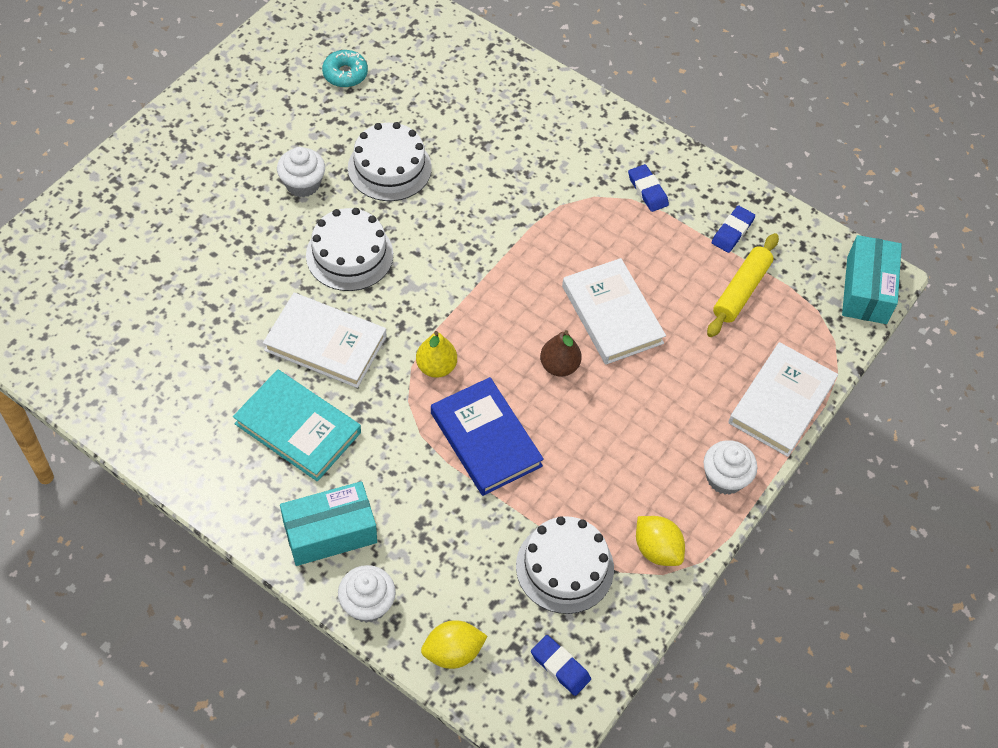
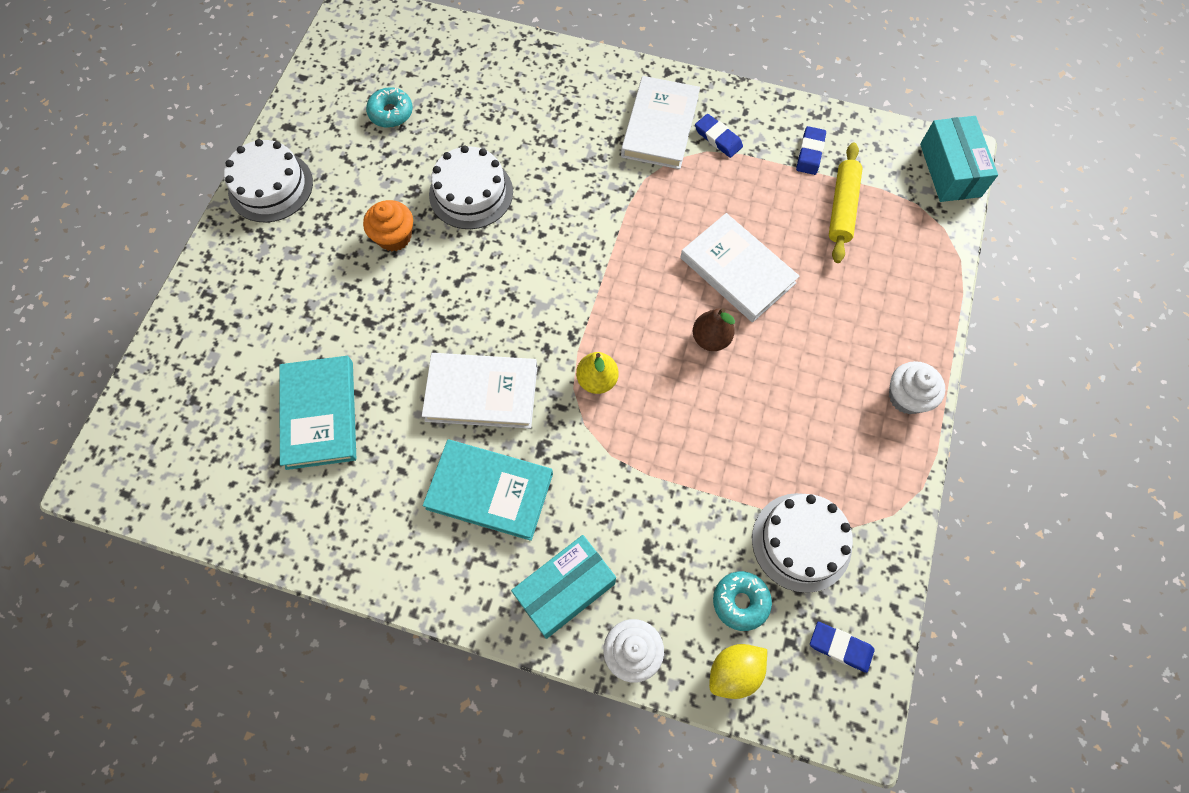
camera: 15 degrees left, 10 degrees up
(174, 314) = (320, 414): none -> turquoise book
(303, 184) = (394, 236): white cupcake -> orange cupcake
(349, 255) = (468, 294): white cake -> white cake (270, 186)
(485, 597) = (740, 602): none -> turquoise donut
(486, 439) = (674, 437): blue book -> none
(657, 549) = (877, 492): yellow lemon -> none
(781, 402) = (924, 304): white book -> white book (660, 126)

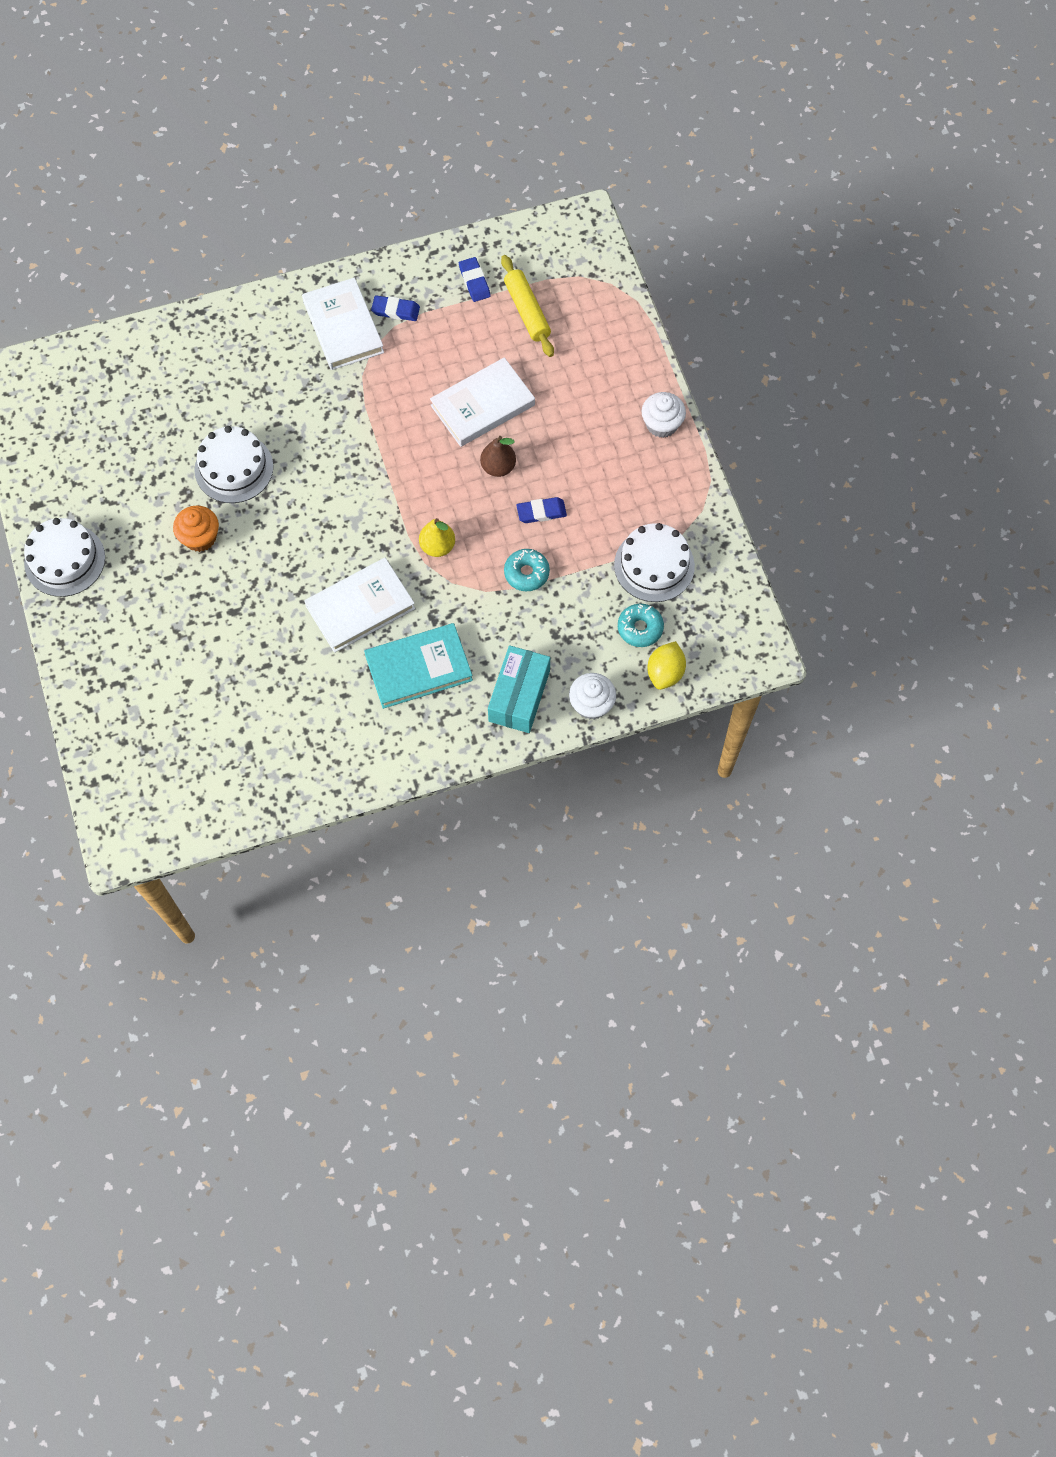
camera: 35 degrees left, 0 degrees up
(320, 414) = (252, 696): turquoise book -> none
(391, 113) = (114, 443): turquoise donut -> turquoise donut (526, 573)
(737, 270) = (482, 405): white book -> white book turned 45 degrees counterclockwise
(840, 647) = (722, 614): blue eraser -> blue eraser (541, 512)
(950, 170) = (587, 235): turquoise box -> none

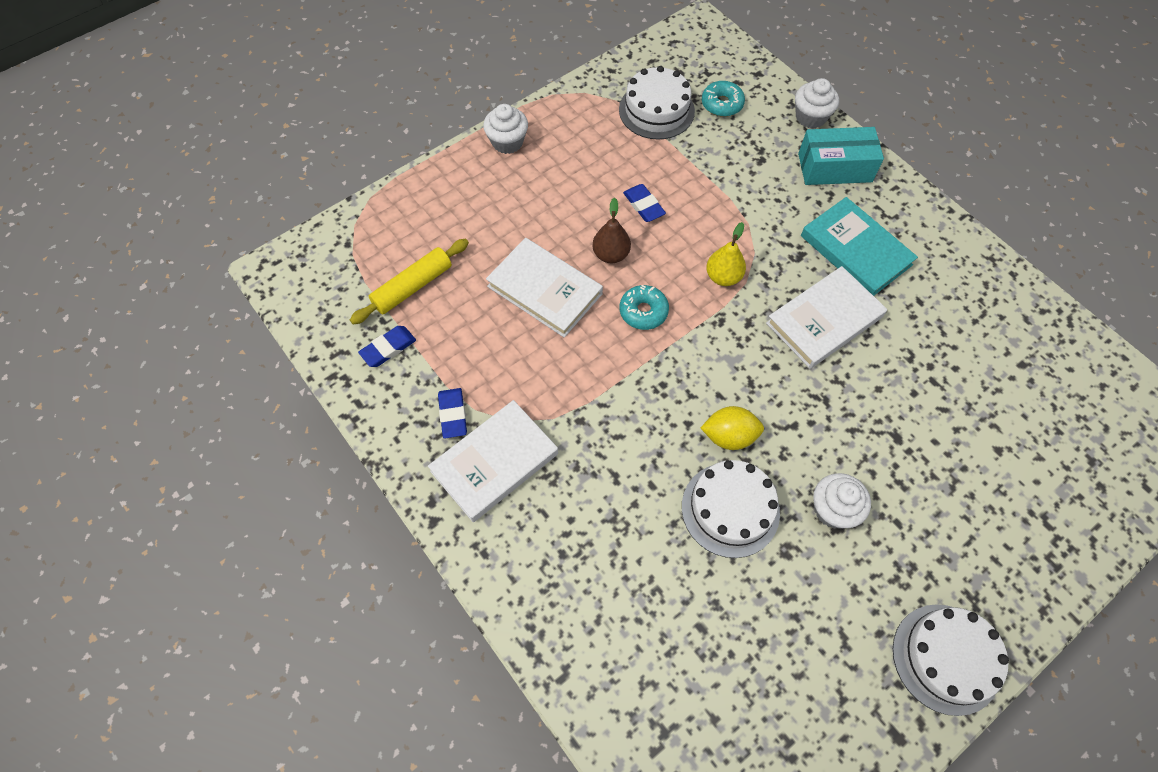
camera: 110 degrees left, 5 degrees down
(200, 537) = (833, 509): orange cupcake -> white cupcake
(360, 607) = (824, 320): white book -> white book turned 75 degrees counterclockwise
(526, 573) = (713, 198): turquoise donut -> turquoise donut (643, 311)
(665, 673) = (753, 78): yellow lemon -> yellow lemon (729, 436)

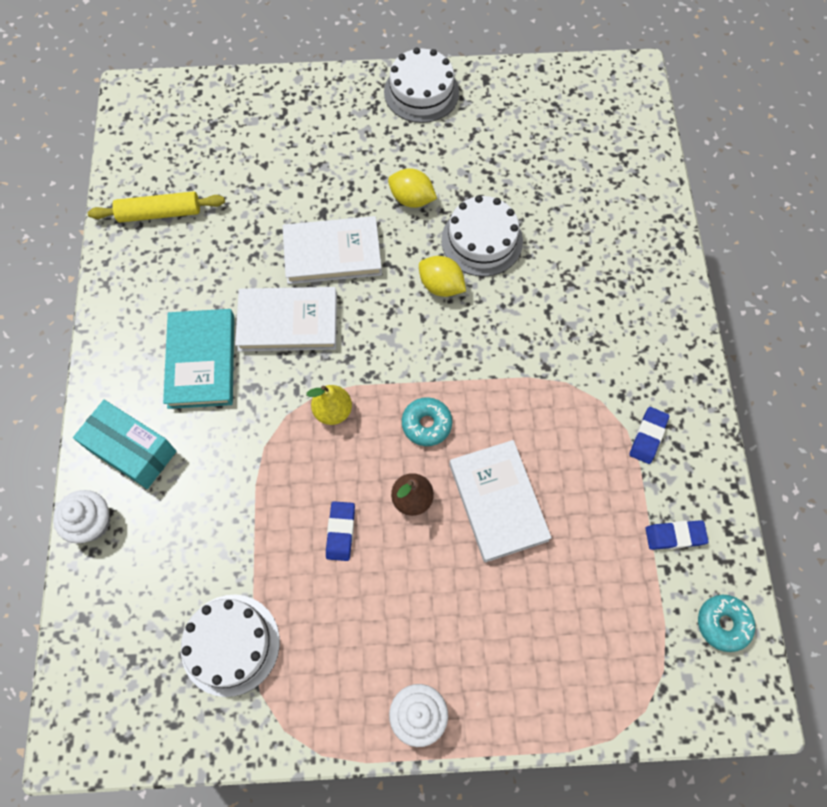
camera: 145 degrees left, 5 degrees up
(412, 287) = (620, 589): yellow rolling pin -> yellow rolling pin (160, 213)
(494, 462) = (635, 376): white book -> white book (332, 253)
(722, 104) = (158, 603): turquoise donut -> turquoise donut (723, 624)
(833, 509) = (412, 199): white cupcake -> yellow lemon

